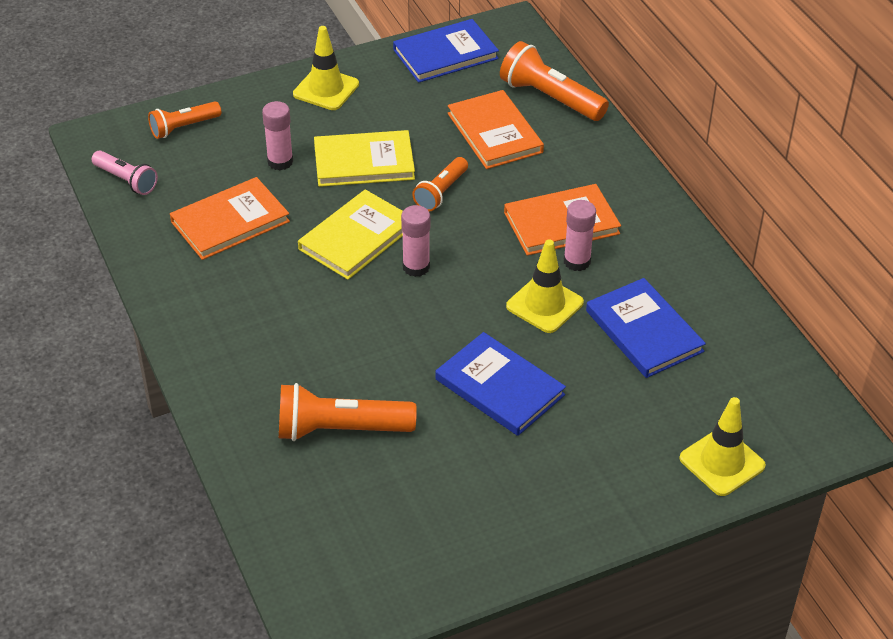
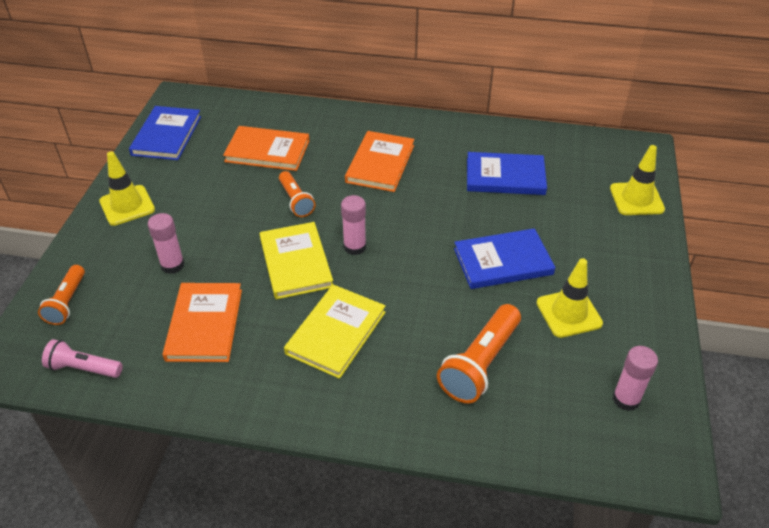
camera: 55 degrees left, 0 degrees up
(126, 180) = (84, 368): pink flashlight -> pink flashlight turned 150 degrees counterclockwise
(364, 162) = (224, 222): yellow book -> yellow book (336, 333)
(544, 304) = (445, 205): yellow traffic cone -> yellow traffic cone (569, 313)
(550, 98) = (263, 114): orange flashlight -> none
(577, 261) = (420, 174): pink glue stick -> pink glue stick (626, 399)

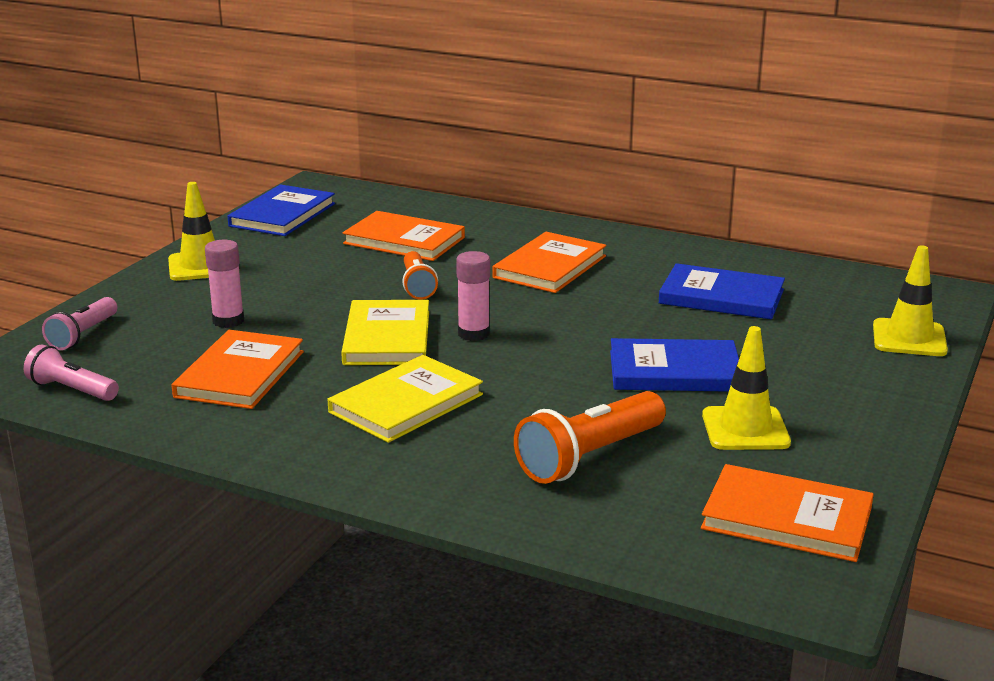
camera: 15 degrees right, 20 degrees down
(67, 302) = (83, 335): orange flashlight -> pink flashlight
(626, 399) = (787, 518): pink glue stick -> orange book

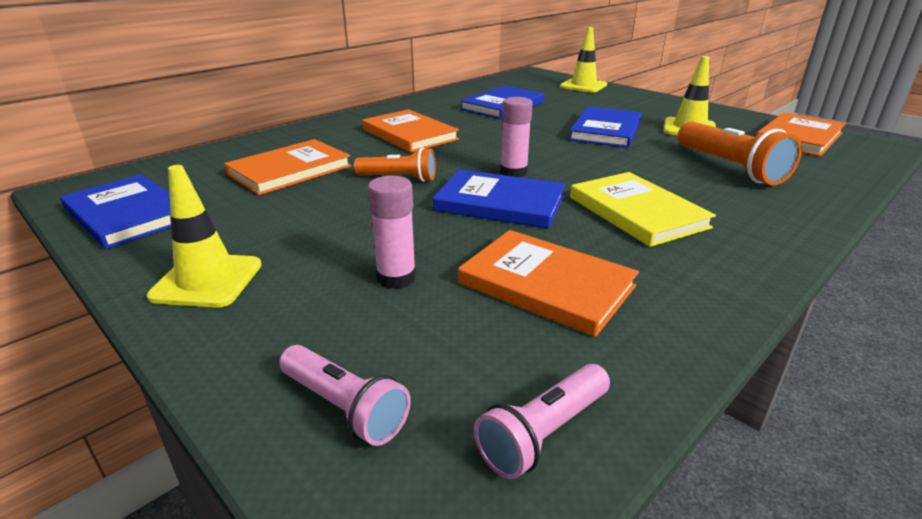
camera: 70 degrees left, 5 degrees up
(387, 338) = (500, 203): yellow book -> blue book

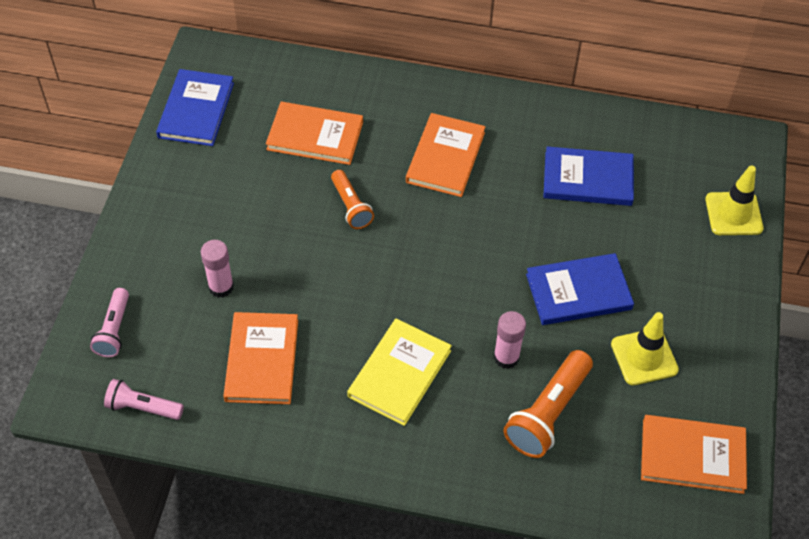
camera: 55 degrees right, 25 degrees up
(207, 280) = (162, 207): yellow traffic cone -> none
(500, 203) = (354, 287): blue book -> none
(513, 172) = (417, 269): pink glue stick -> pink glue stick (506, 357)

